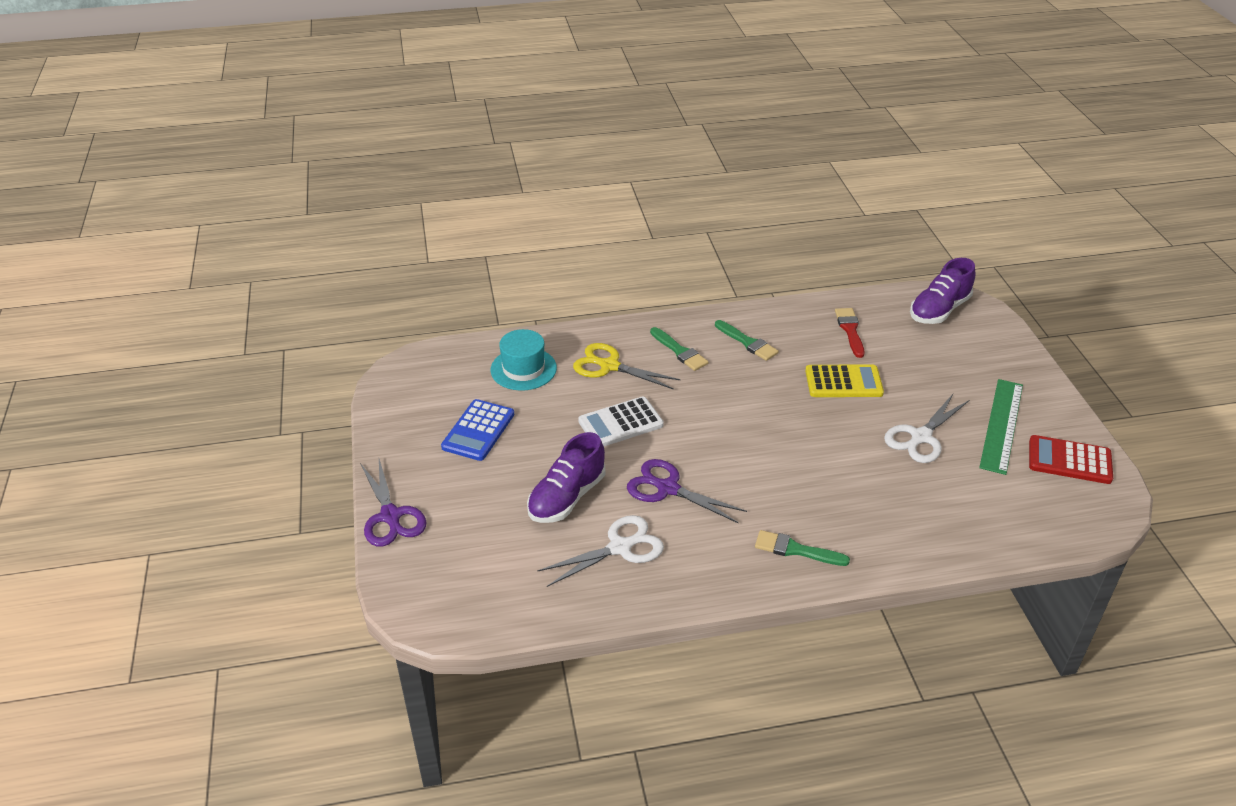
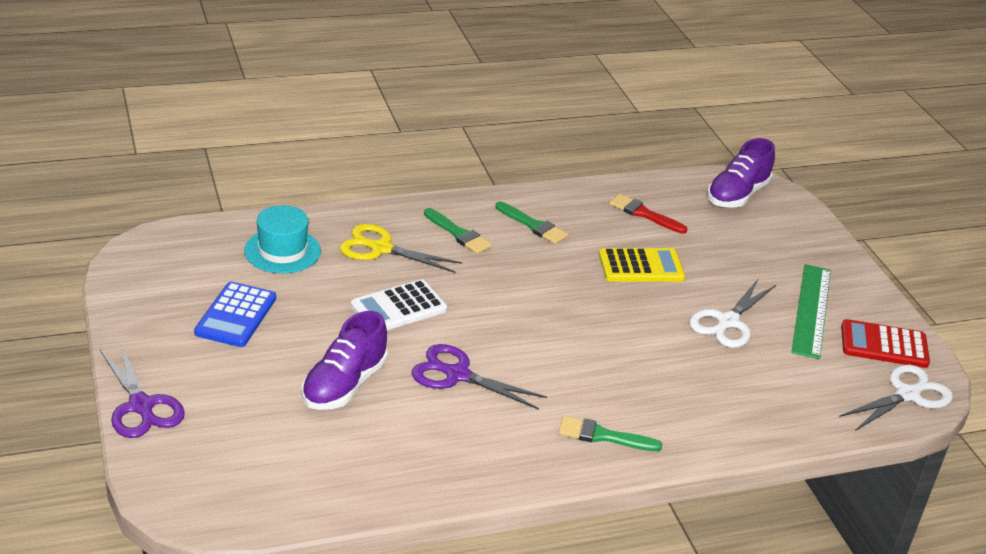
camera: 10 degrees left, 5 degrees down
(620, 547) = (409, 436): white scissors -> white scissors (908, 395)
(850, 330) = (644, 214): red brush -> red brush turned 45 degrees counterclockwise

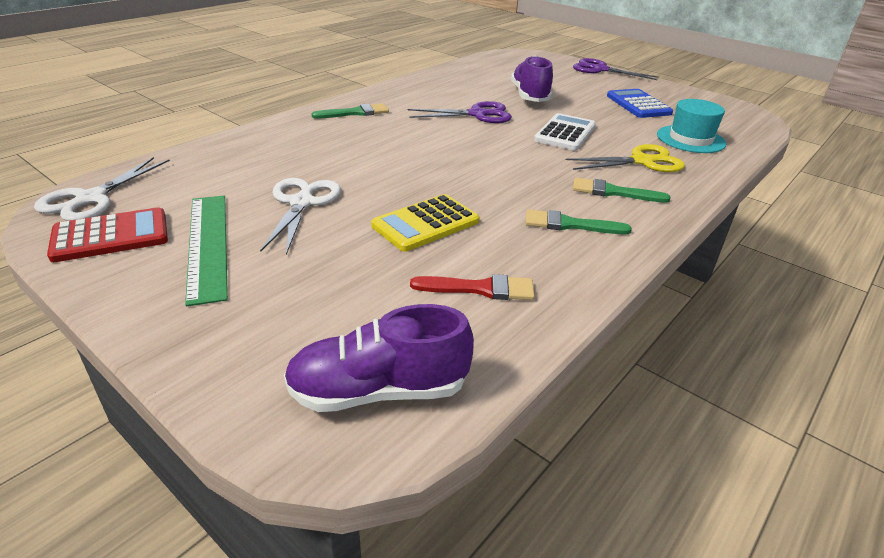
camera: 150 degrees right, 0 degrees up
(737, 195) = (378, 391): purple shoe -> purple shoe turned 105 degrees counterclockwise

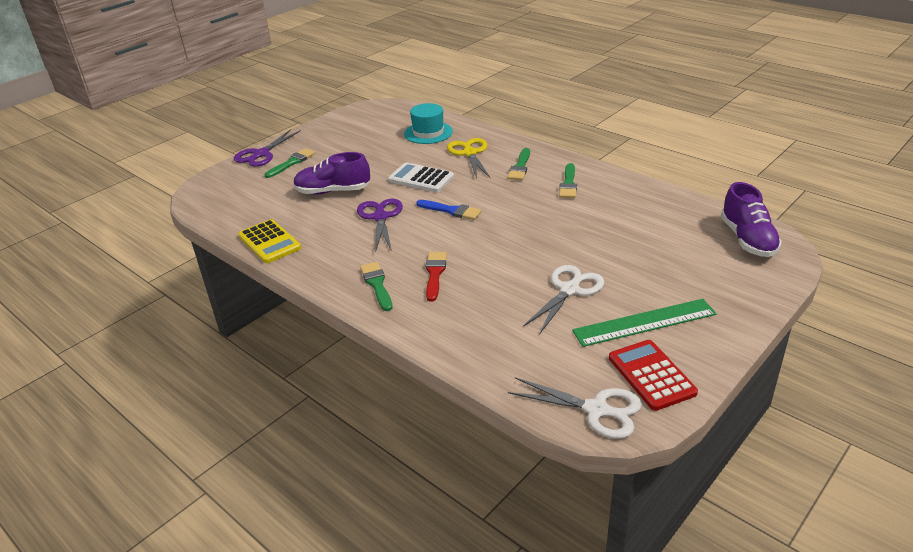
camera: 85 degrees left, 0 degrees up
(302, 202) = (570, 289): white scissors -> white scissors turned 120 degrees clockwise
(425, 224) = (584, 234): yellow calculator -> yellow calculator (269, 242)
(480, 289) = (651, 213): red brush -> red brush (435, 273)
(490, 146) = (451, 211): none -> blue brush
(586, 80) = (292, 162): none -> green brush
(638, 104) = (357, 145): blue calculator -> none

